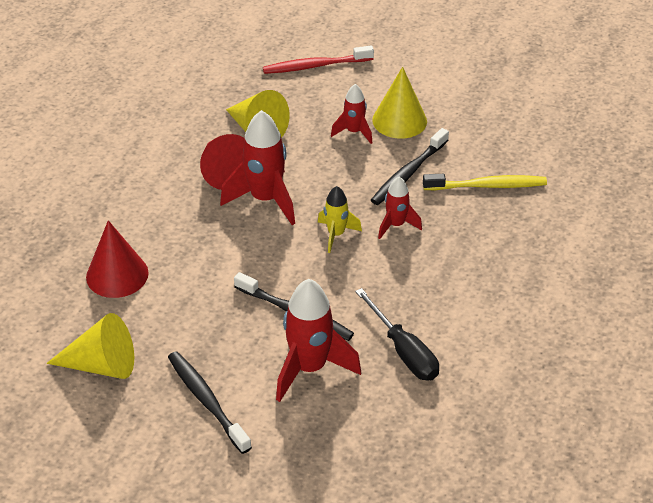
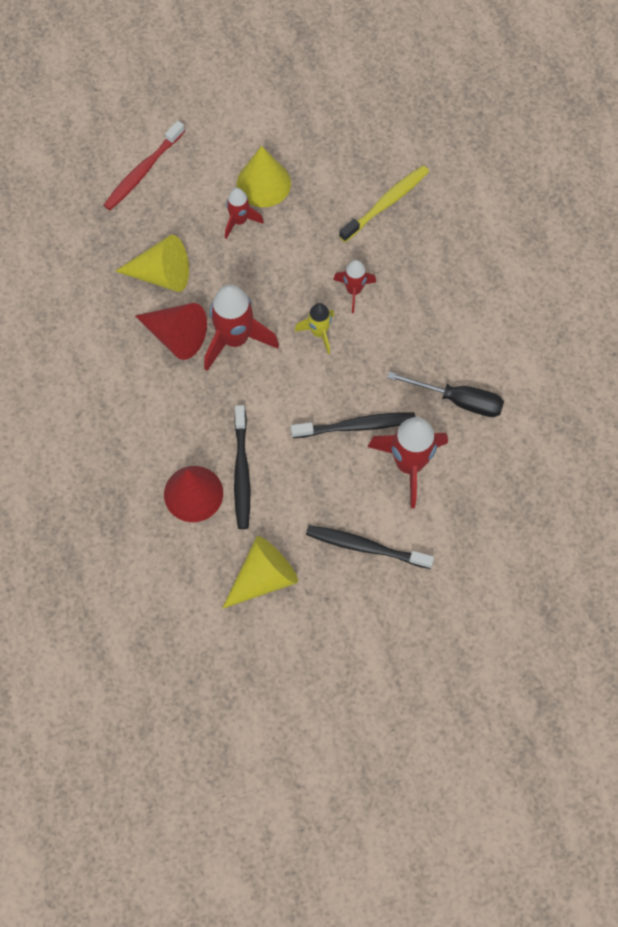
camera: 40 degrees left, 25 degrees up
(408, 173) = (318, 233): black toothbrush -> black toothbrush (241, 472)

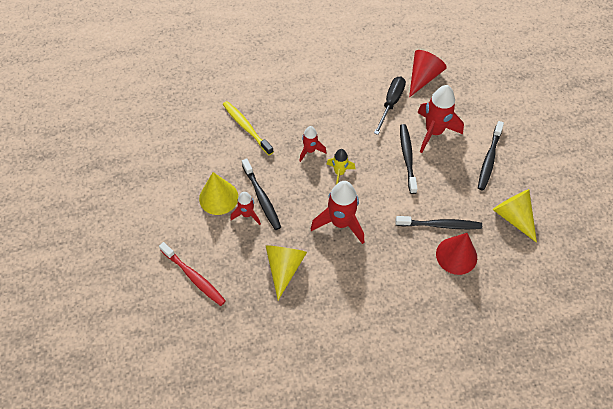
camera: 85 degrees left, 10 degrees down
(177, 335) = (335, 260): red cone -> red cone (423, 77)
(267, 236) = (262, 198): none -> black toothbrush

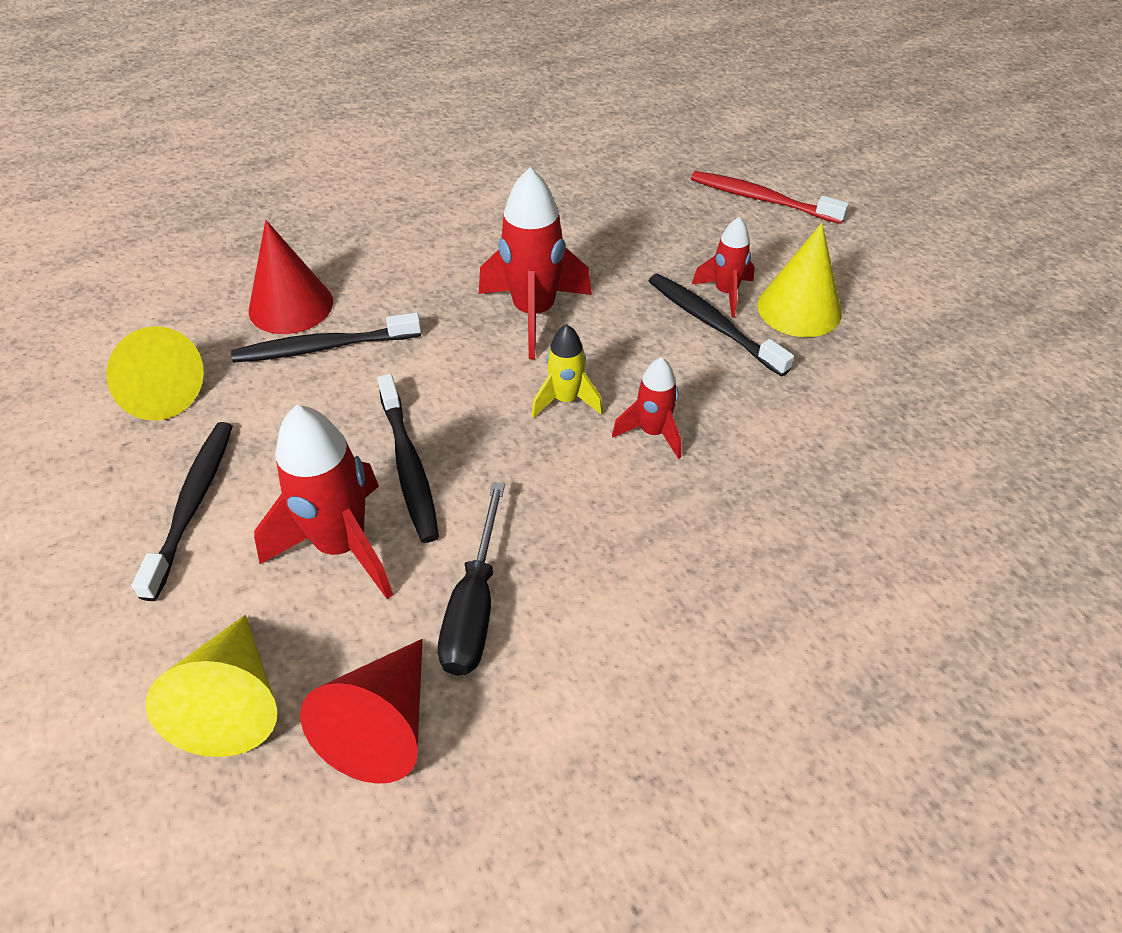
camera: 165 degrees right, 10 degrees down
(246, 127) = (833, 454): yellow toothbrush -> none
(284, 267) = (615, 235): yellow cone -> yellow cone (233, 702)

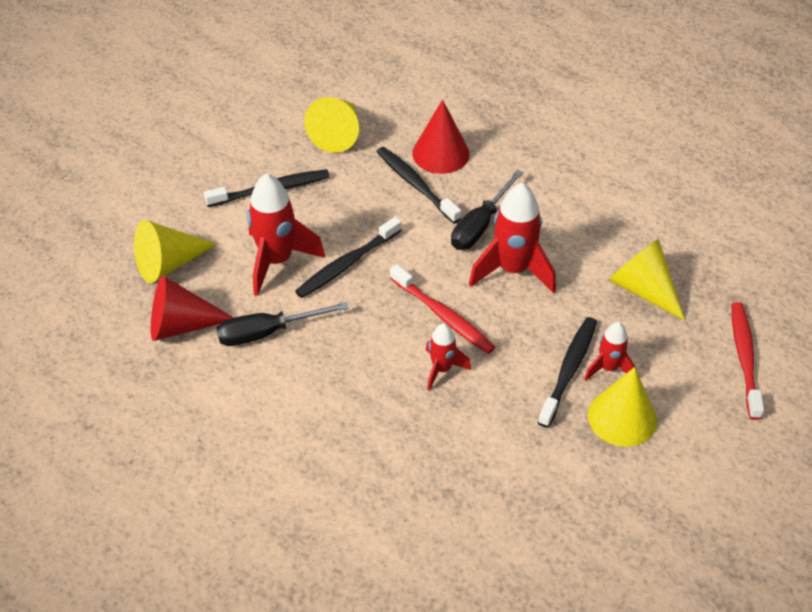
camera: 65 degrees right, 0 degrees up
(441, 315) = (480, 225): none -> black screwdriver
(566, 400) = (443, 316): yellow rocket -> red toothbrush
(629, 228) = (643, 289): none -> yellow cone

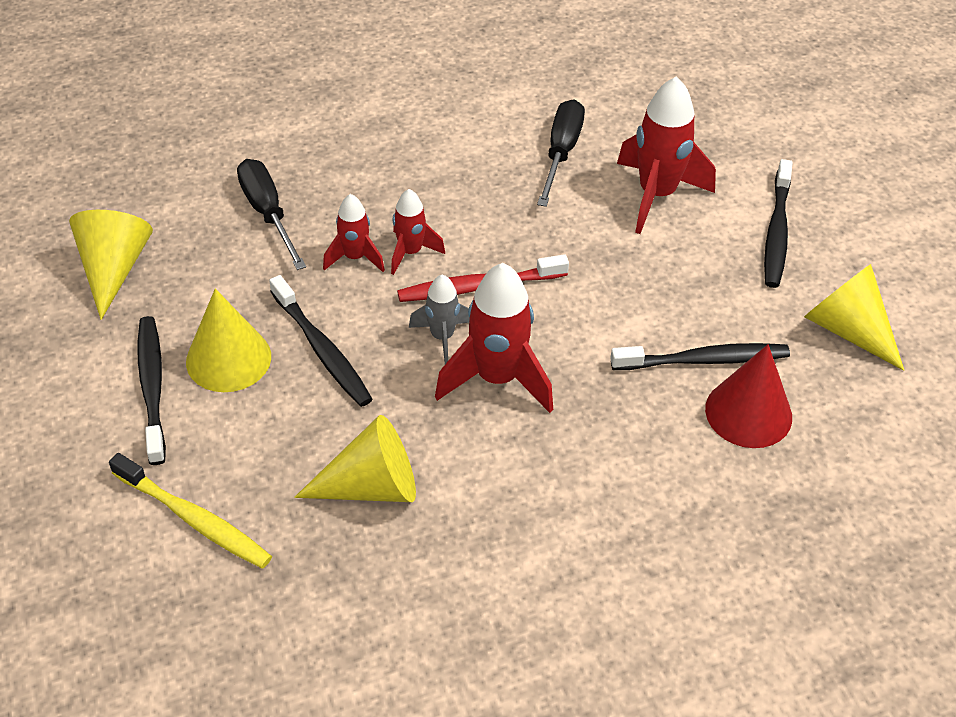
camera: 120 degrees right, 0 degrees up
(168, 264) = (708, 120): yellow cone -> yellow cone (113, 268)
(181, 325) = (616, 102): red cone -> none
(347, 264) = (613, 245): black toothbrush -> black toothbrush (152, 387)
(480, 225) = (591, 386): black screwdriver -> black screwdriver (268, 213)
(503, 313) = (442, 337): none -> grey rocket
(608, 368) = (295, 384): red rocket -> red rocket (355, 257)
(744, 358) = (194, 519): red toothbrush -> yellow toothbrush

